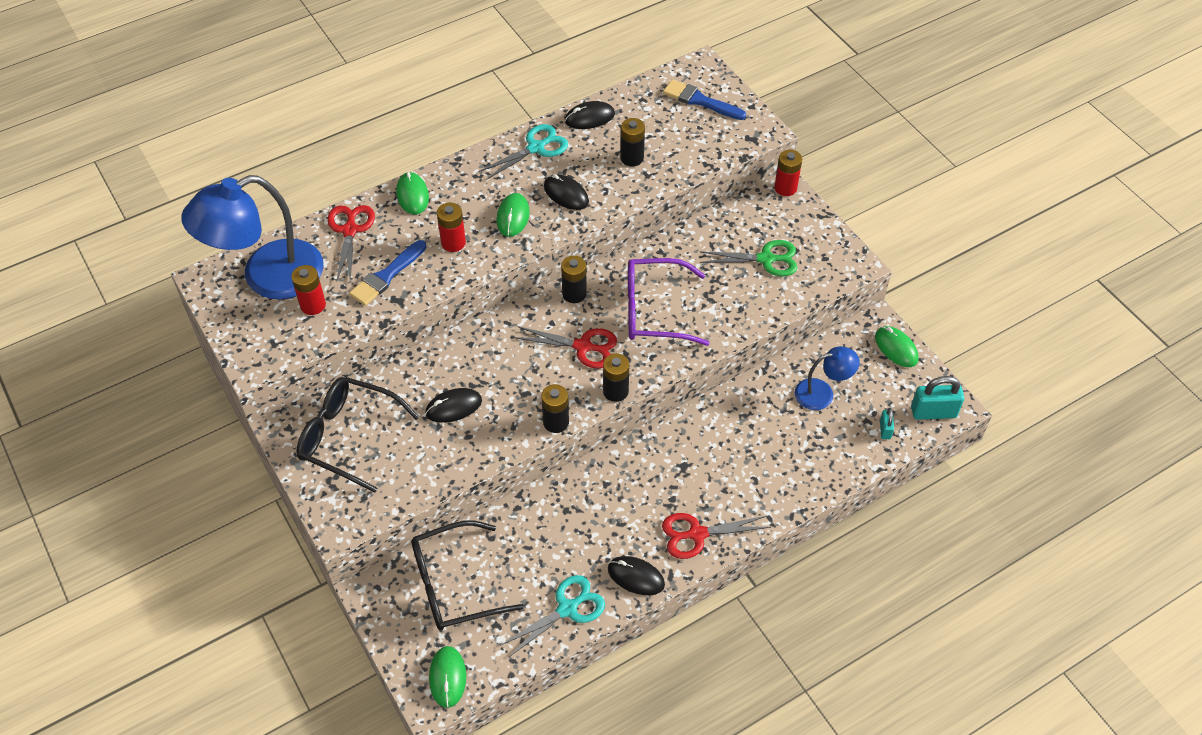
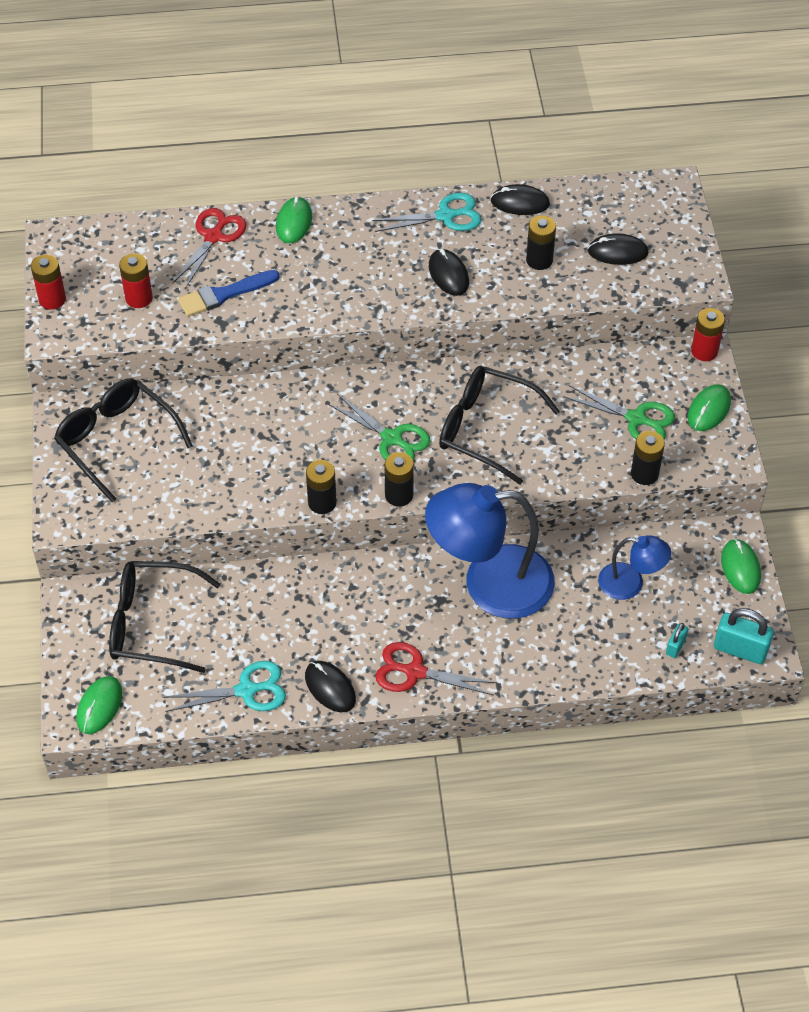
camera: 25 degrees right, 0 degrees up
(267, 277) = (111, 255): blue lamp -> blue lamp (489, 584)
(453, 243) = (307, 284): red battery -> red battery (52, 299)
(453, 407) = (231, 450): black mouse -> black mouse (617, 252)
(513, 217) = (381, 279): green mouse -> green mouse (709, 410)
(574, 294) = (413, 382): black battery -> black battery (644, 474)
(583, 347) = (392, 438): red scissors -> green scissors
(654, 311) = (485, 429): purple glasses -> black glasses
(700, 101) = (649, 224): blue brush -> none

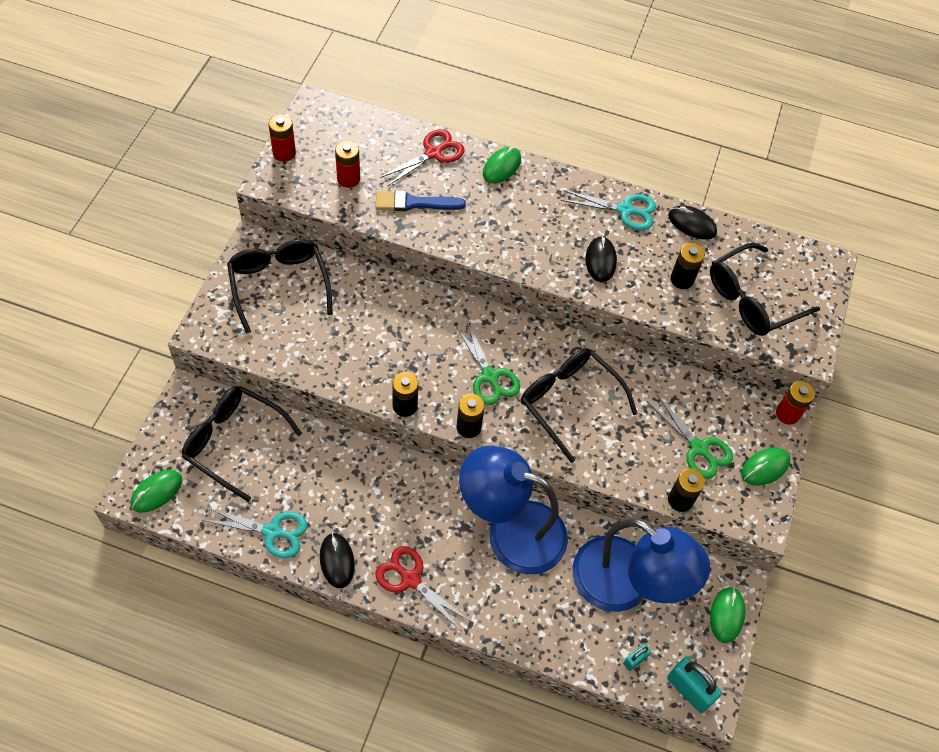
camera: 20 degrees right, 5 degrees up
(617, 252) = (751, 300): black mouse -> black glasses
(630, 583) = (626, 585): blue lamp -> blue lamp, size x1.98

